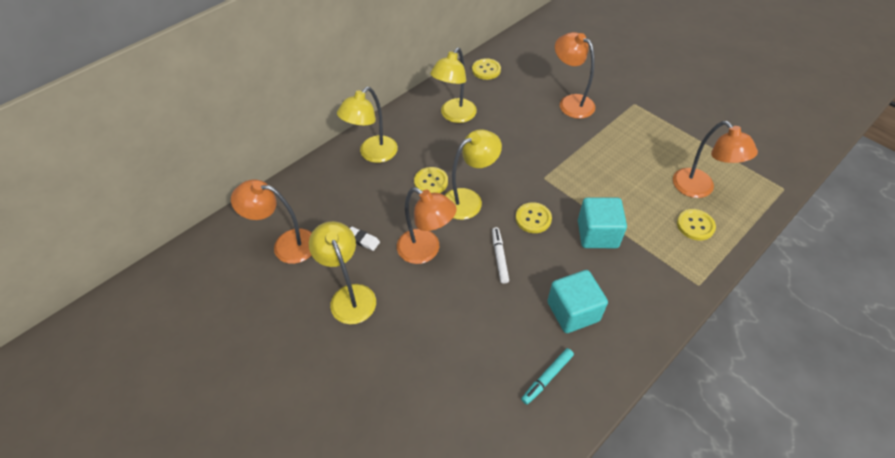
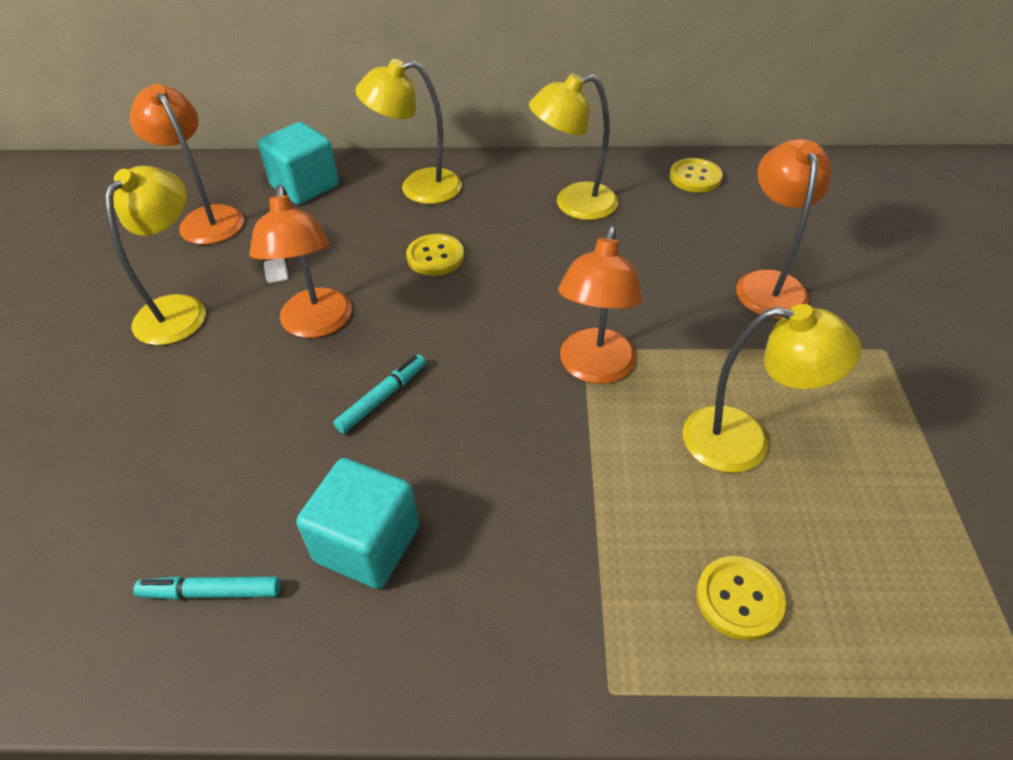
camera: 45 degrees right, 5 degrees down
(469, 200) = (448, 306): yellow lamp -> yellow lamp (744, 442)
(499, 257) = (382, 398): white marker -> turquoise marker
(533, 218) = (493, 387): yellow button -> none
(597, 234) = (553, 476): turquoise cube -> turquoise cube (305, 186)
(699, 189) = (830, 552): orange lamp -> orange lamp (594, 369)

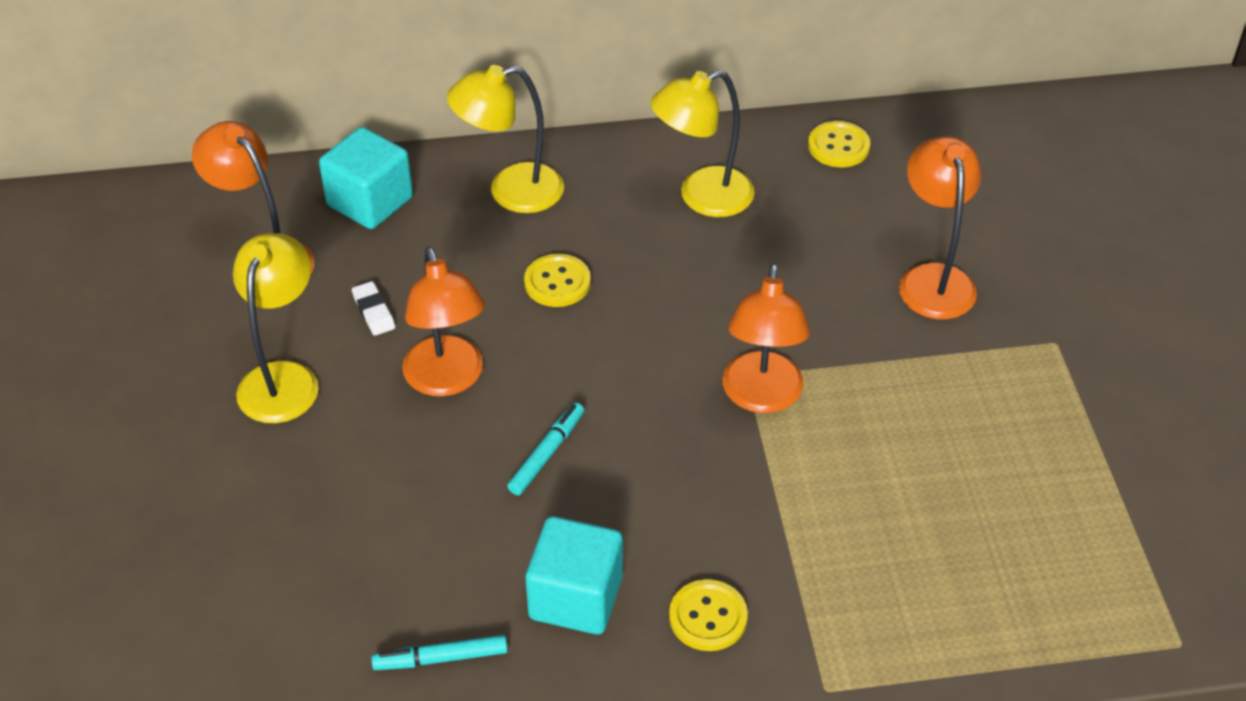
camera: 10 degrees left, 0 degrees up
(739, 599) = (929, 601): yellow button -> yellow button (708, 617)
(744, 442) = (922, 457): yellow lamp -> none

